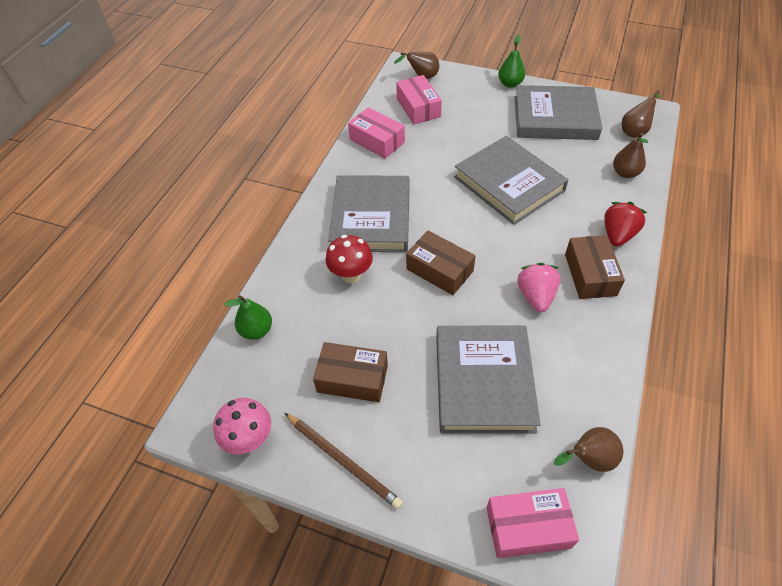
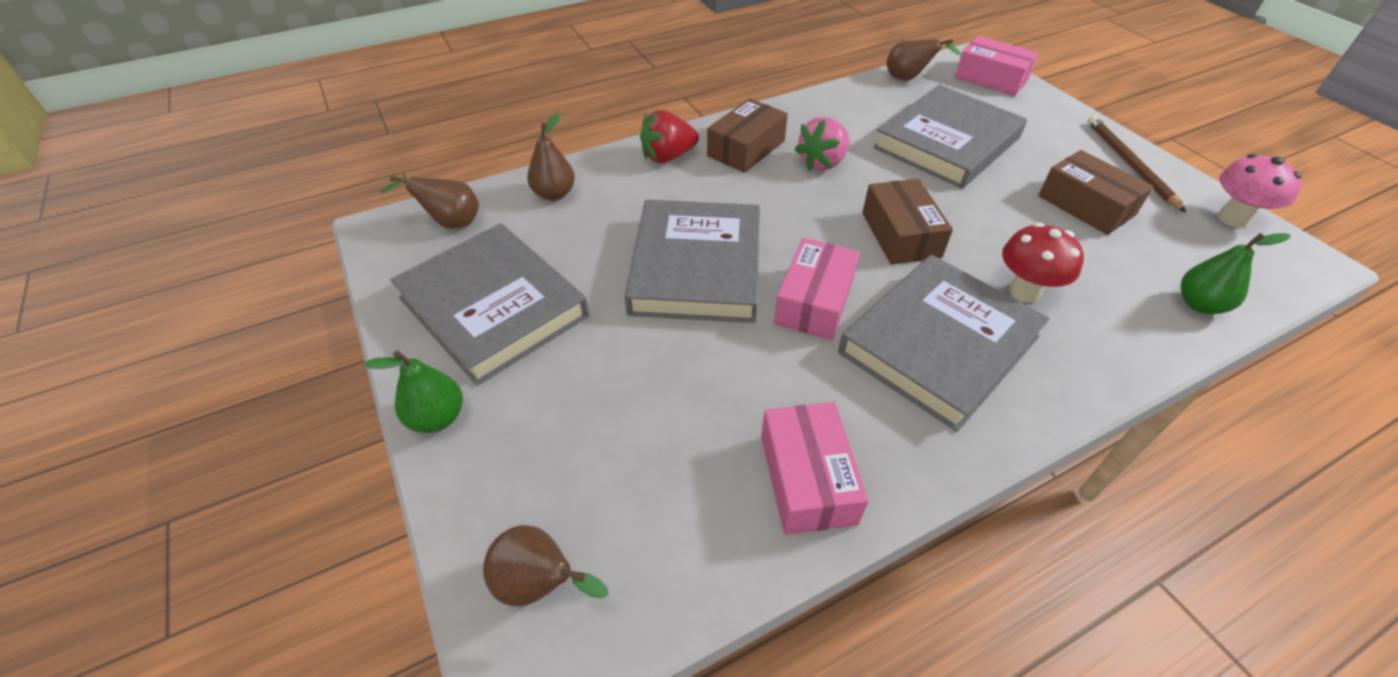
camera: 140 degrees left, 5 degrees down
(418, 108) = (651, 498): pink box -> pink box (814, 301)

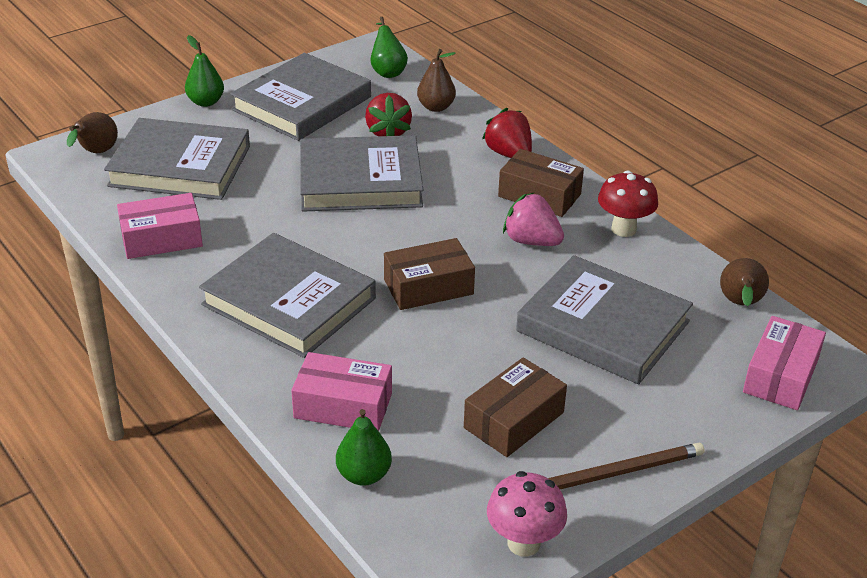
camera: 80 degrees right, 10 degrees down
(450, 223) = (387, 71): brown pear -> green pear
(595, 236) = (388, 132): none -> red strawberry
(617, 454) = (180, 166): none -> grey book
(814, 301) = (330, 239): pink box -> pink box (343, 405)
(1024, 291) = (362, 357): red mushroom -> red mushroom (624, 229)

